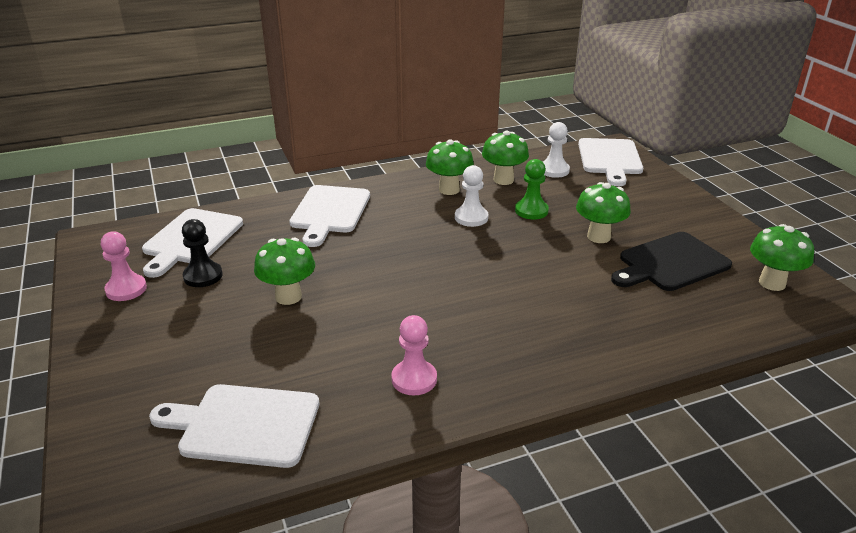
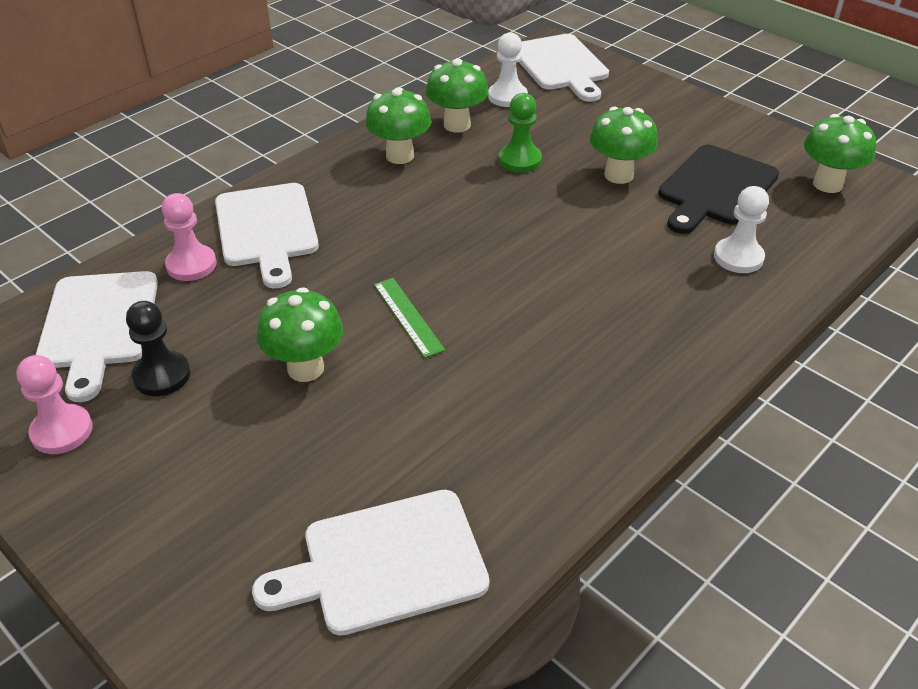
camera: 25 degrees left, 10 degrees up
(377, 285) = (408, 316): none -> green ruler
(414, 379) = (544, 427): pink pawn -> pink pawn (191, 265)
(471, 218) = (455, 189): white pawn -> white pawn (738, 257)

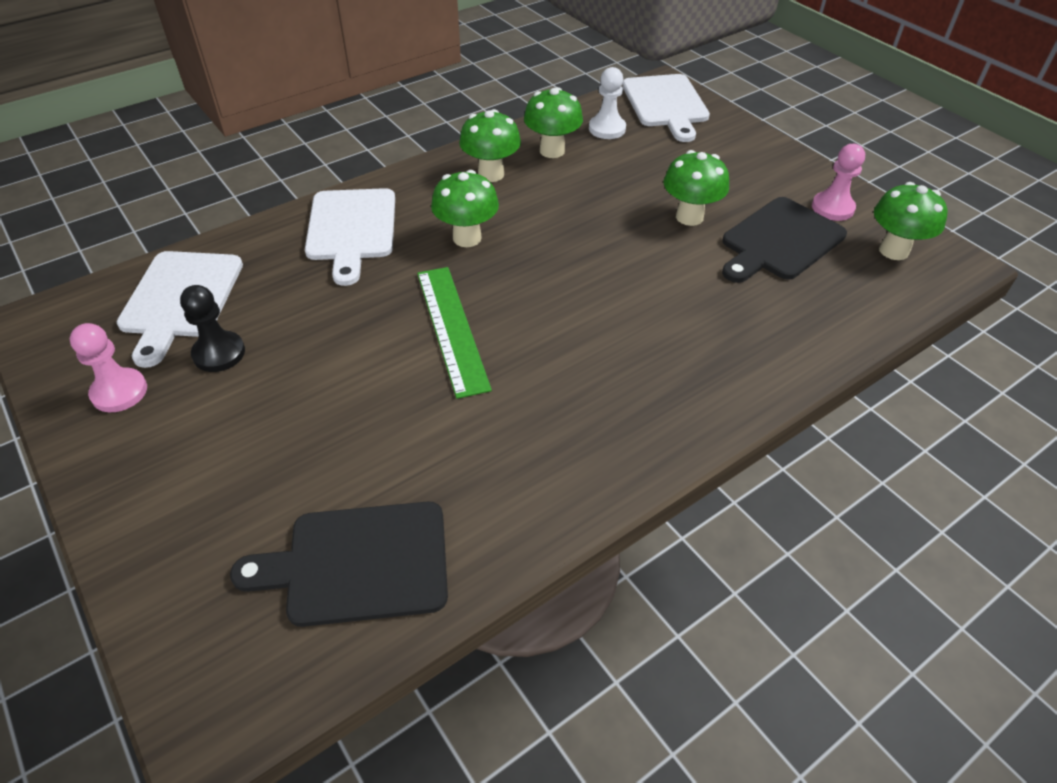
camera: 10 degrees right, 5 degrees up
(191, 265) = (276, 254): pink pawn -> pink pawn (832, 208)
(305, 368) = (345, 365): green mushroom -> green mushroom (467, 238)
(385, 563) = (358, 563): white cutting board -> black cutting board
(408, 316) = (451, 328): green ruler -> green ruler, size x1.62
(520, 160) = (600, 191): green pawn -> none
(738, 257) = (782, 313): white pawn -> none

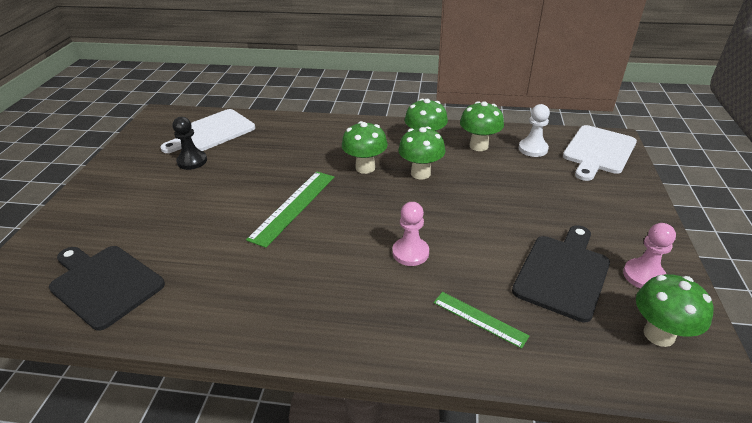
camera: 45 degrees right, 10 degrees down
(119, 392) = (141, 156): pink pawn -> pink pawn (410, 253)
(351, 229) = (318, 137): white cutting board -> none
(689, 217) = (515, 223): green mushroom -> green mushroom (420, 173)
(772, 323) = (479, 319): none -> green ruler
(779, 241) = (563, 273): black cutting board -> black cutting board turned 120 degrees clockwise

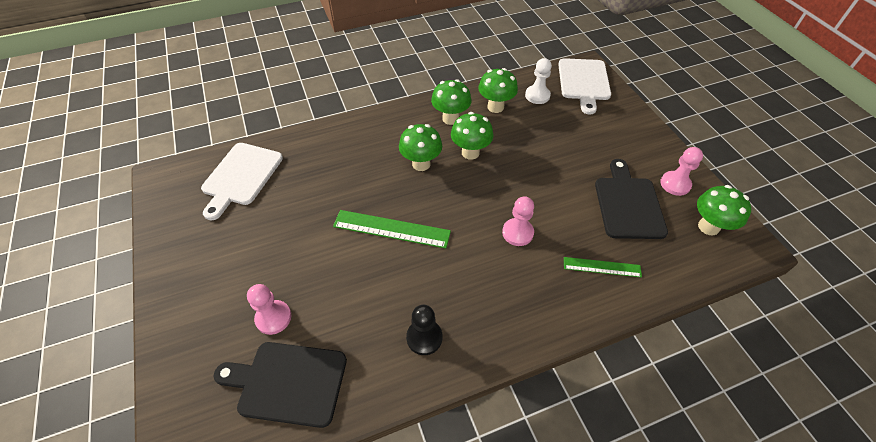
camera: 30 degrees left, 15 degrees up
(140, 233) = (273, 318): none -> pink pawn
(192, 161) = (252, 219): black pawn -> black pawn (424, 337)
(293, 206) = (391, 229): green ruler -> green ruler turned 75 degrees counterclockwise

